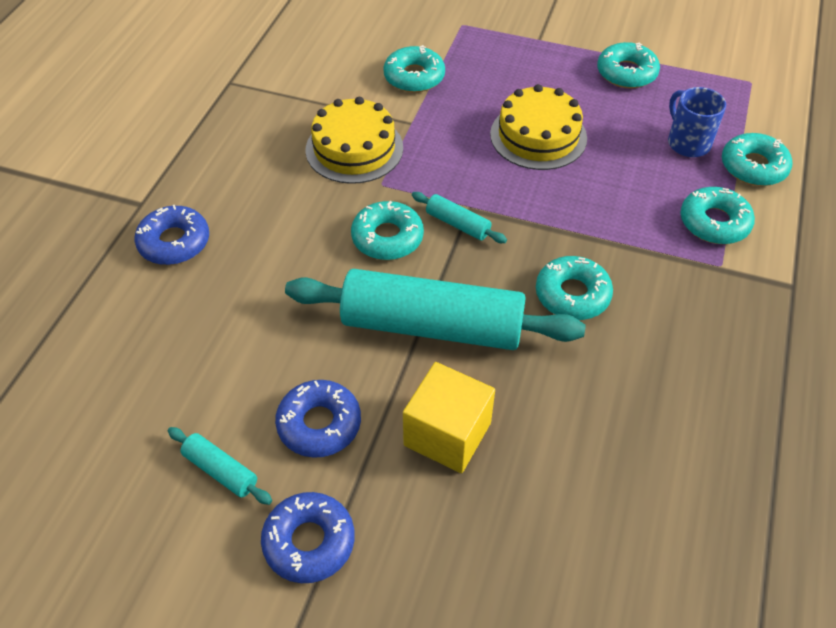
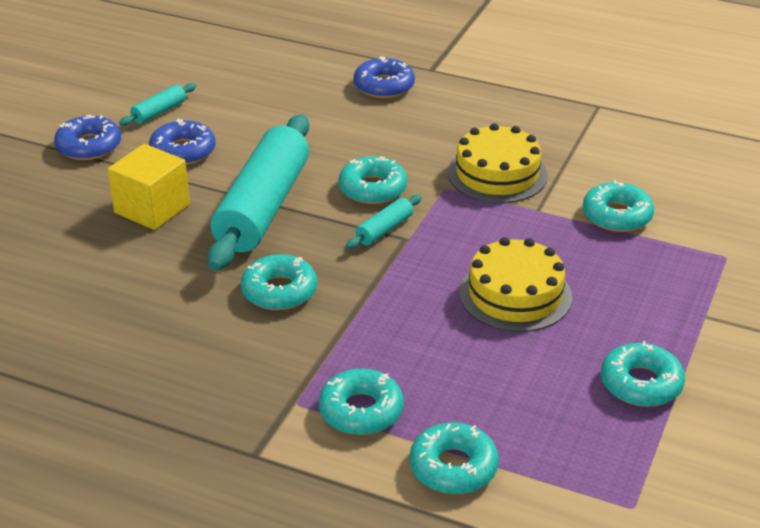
camera: 95 degrees right, 15 degrees down
(687, 142) = (501, 415): blue mug -> none

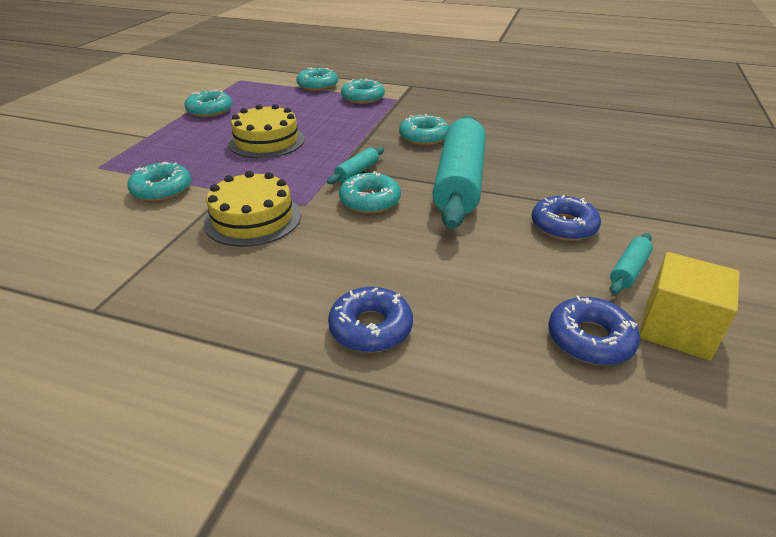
camera: 175 degrees right, 0 degrees up
(89, 146) = (660, 226): blue donut -> blue donut (590, 339)
(152, 208) = (548, 178): yellow cube -> yellow cube (676, 329)

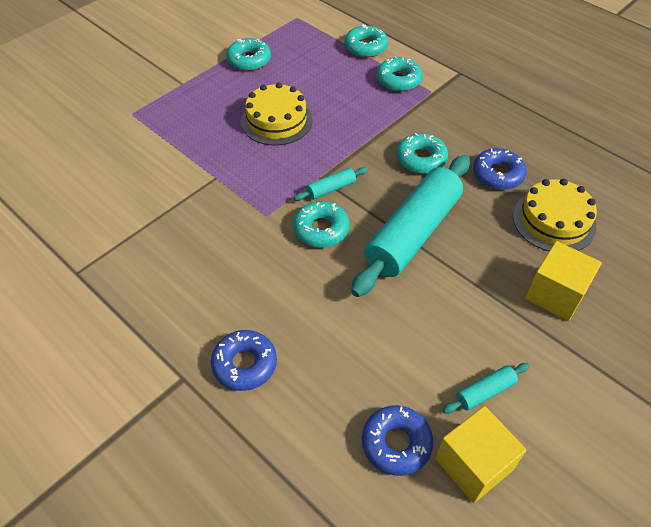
camera: 25 degrees right, 15 degrees up
(162, 189) = (167, 159): turquoise donut -> none
(253, 218) = (219, 218): yellow cake -> yellow cake (553, 221)
(563, 226) = (467, 321): blue donut -> blue donut (497, 174)
(615, 189) = (555, 294): none -> yellow cube

